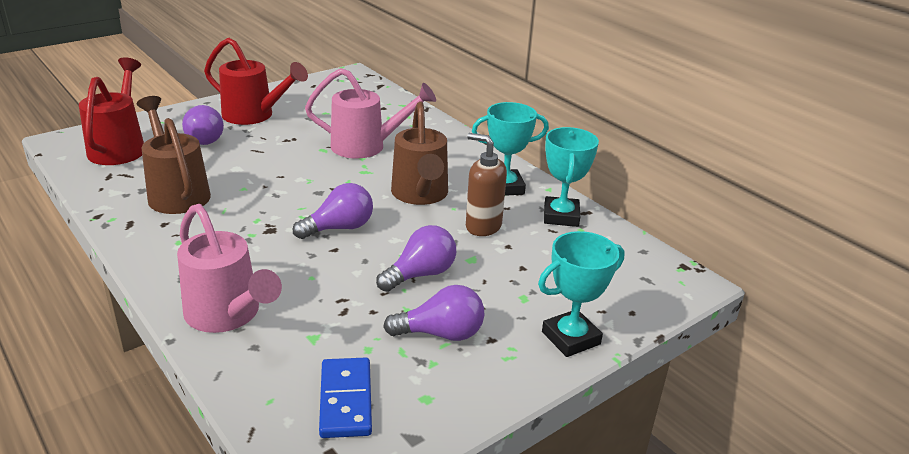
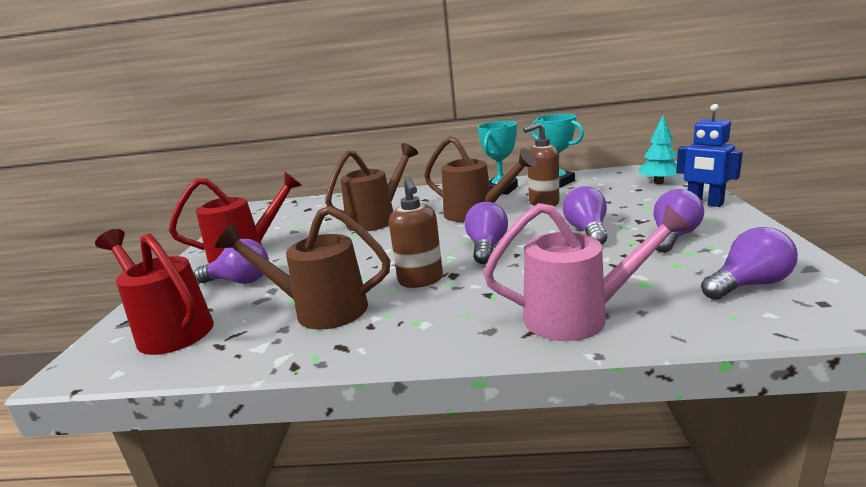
camera: 45 degrees left, 10 degrees down
(250, 218) = (420, 280): none -> brown soap dispenser
(345, 400) = (748, 284): blue domino -> purple light bulb
(366, 146) = (377, 219): pink watering can -> brown watering can
(571, 338) = (704, 203): turquoise trophy -> blue robot
(624, 290) = (658, 182): none -> turquoise tree

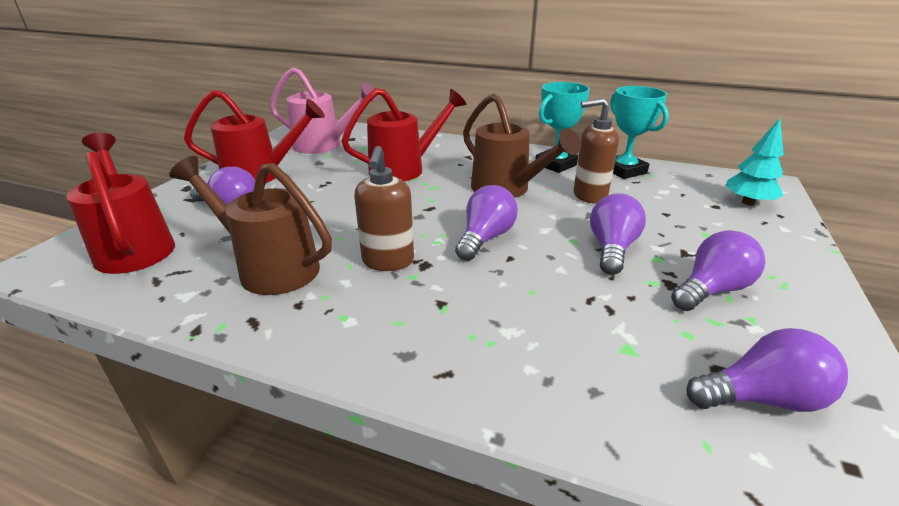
camera: 15 degrees right, 10 degrees up
(377, 219) = (404, 169): brown watering can -> red watering can
(577, 316) = (514, 370): pink watering can -> pink watering can (323, 145)
(704, 203) = (787, 249): blue robot -> none

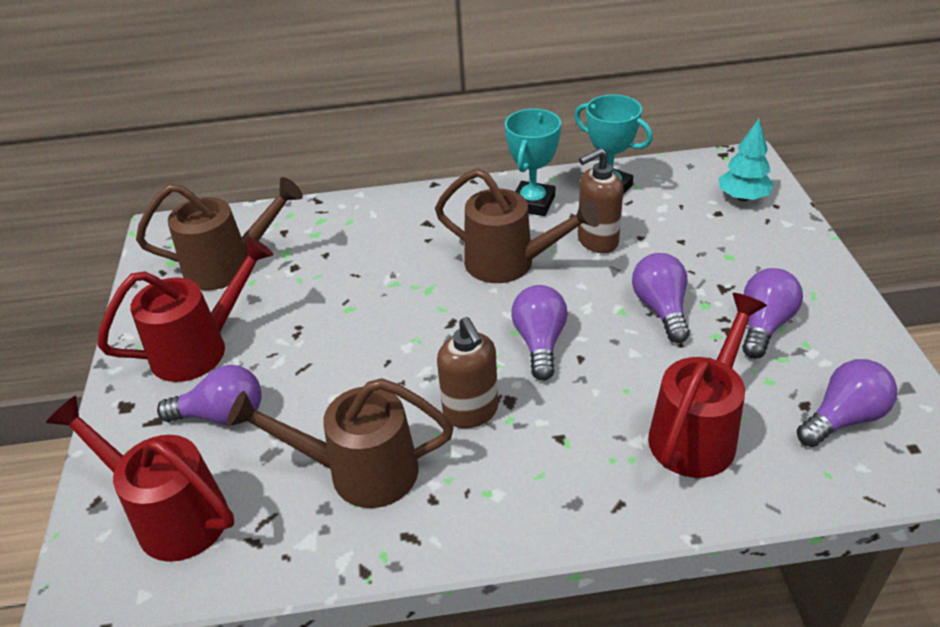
camera: 25 degrees left, 10 degrees up
(323, 145) = (228, 266): pink watering can -> brown watering can
(404, 169) = (370, 272): red watering can -> red watering can (697, 432)

